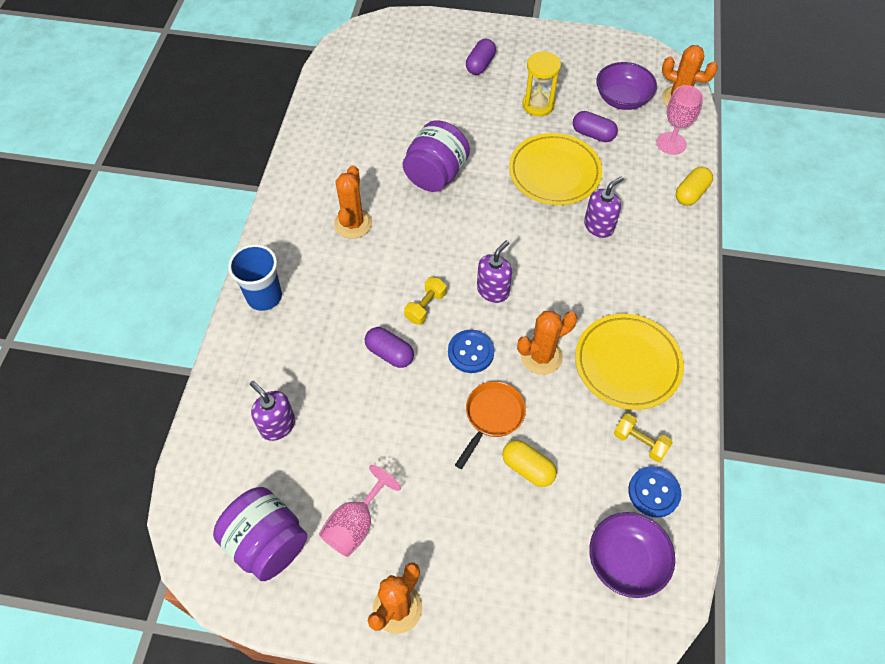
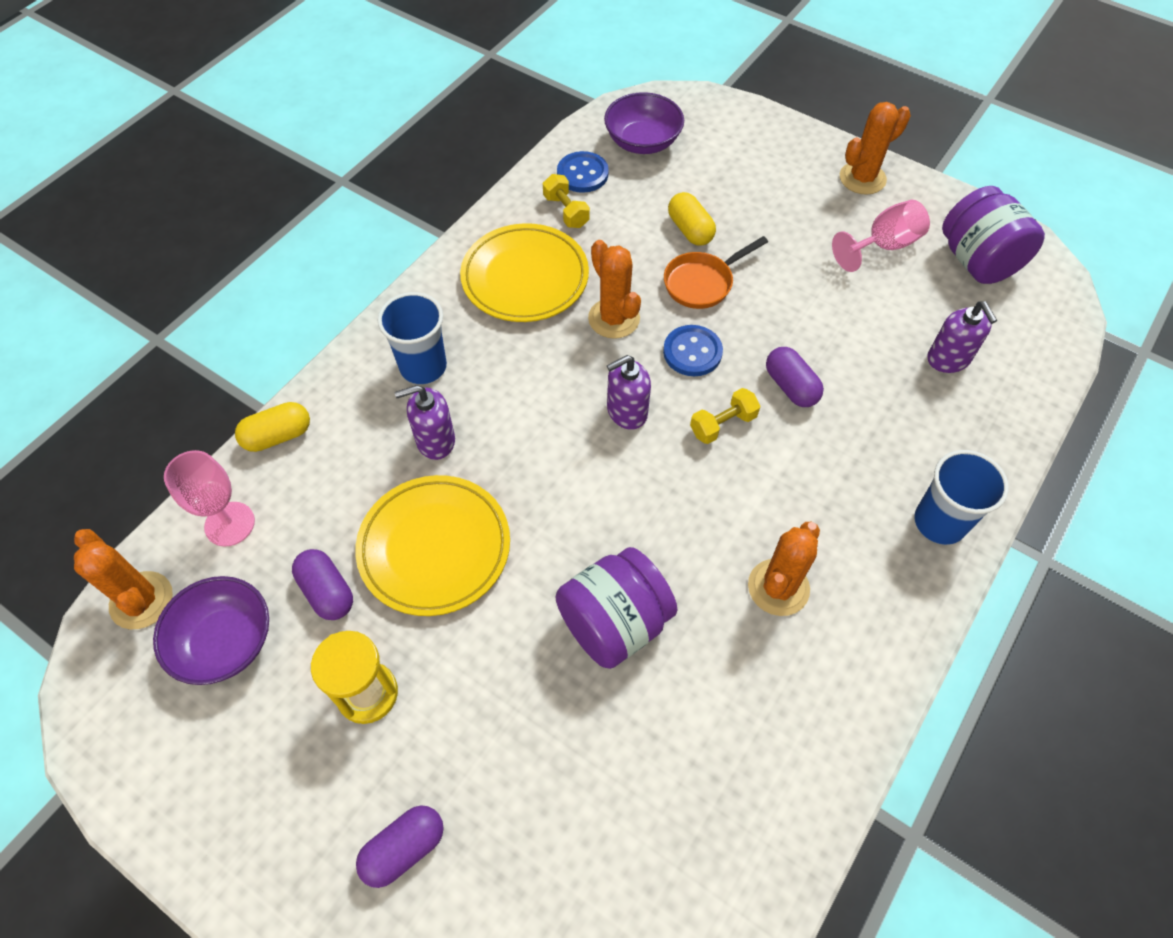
camera: 155 degrees left, 0 degrees up
(541, 356) = (614, 318): orange cactus -> orange cactus turned 60 degrees clockwise
(643, 268) = (423, 366): none -> blue cup

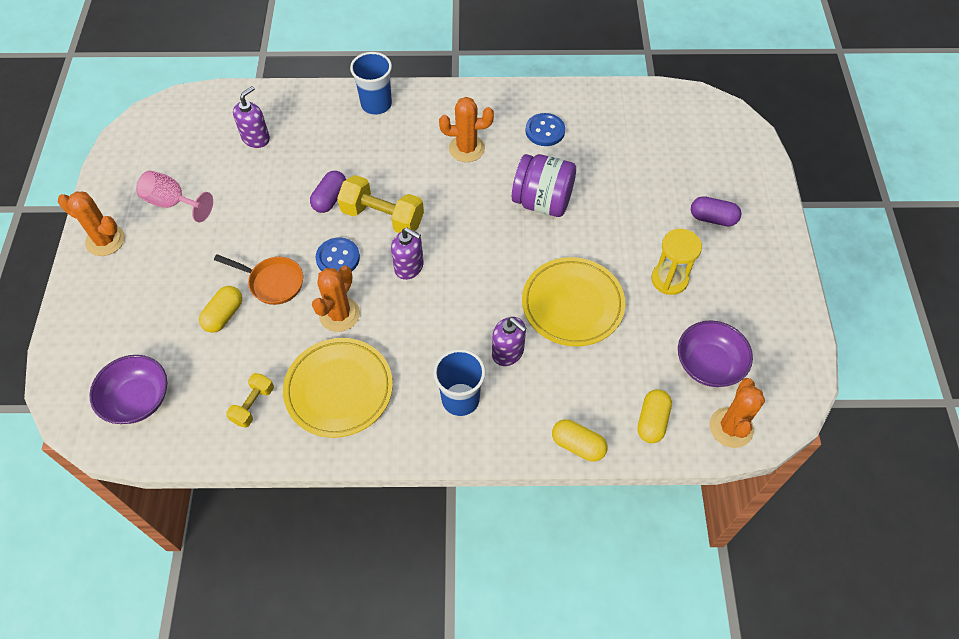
camera: 125 degrees left, 0 degrees up
(229, 524) = (652, 421): pink goblet -> yellow capsule
(327, 591) = (641, 337): purple capsule -> none
(582, 174) = (202, 419): blue button -> blue button (545, 131)
(723, 424) = (382, 217): yellow dumbbell -> yellow dumbbell, size x1.75
(977, 261) = (158, 153): purple jar -> none

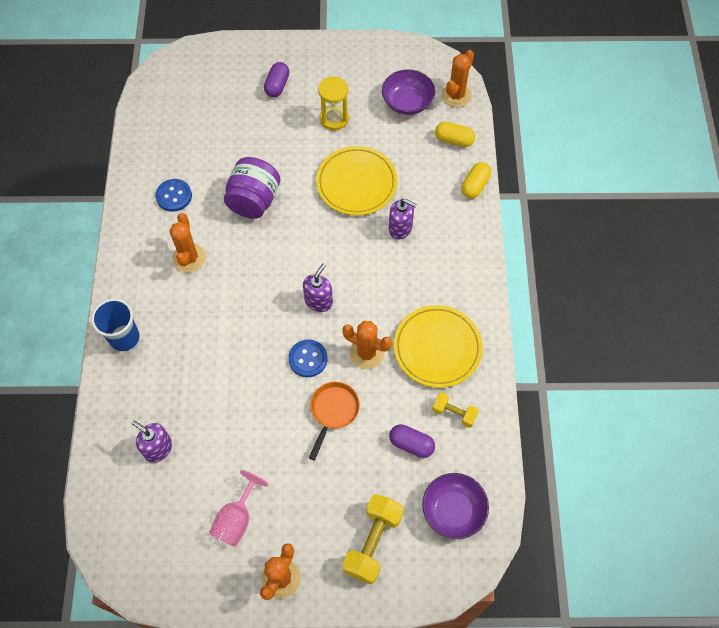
camera: 90 degrees left, 5 degrees up
(224, 315) = (367, 449): yellow capsule -> none
(330, 199) = (240, 371): purple capsule -> purple capsule (411, 444)
(382, 217) = (264, 325): yellow dumbbell -> yellow dumbbell (373, 542)
(460, 399) = (442, 261): blue cup -> none
(508, 352) = (400, 228): purple soap dispenser -> purple soap dispenser turned 75 degrees clockwise
(731, 427) = (456, 95): orange cactus -> orange cactus turned 75 degrees counterclockwise

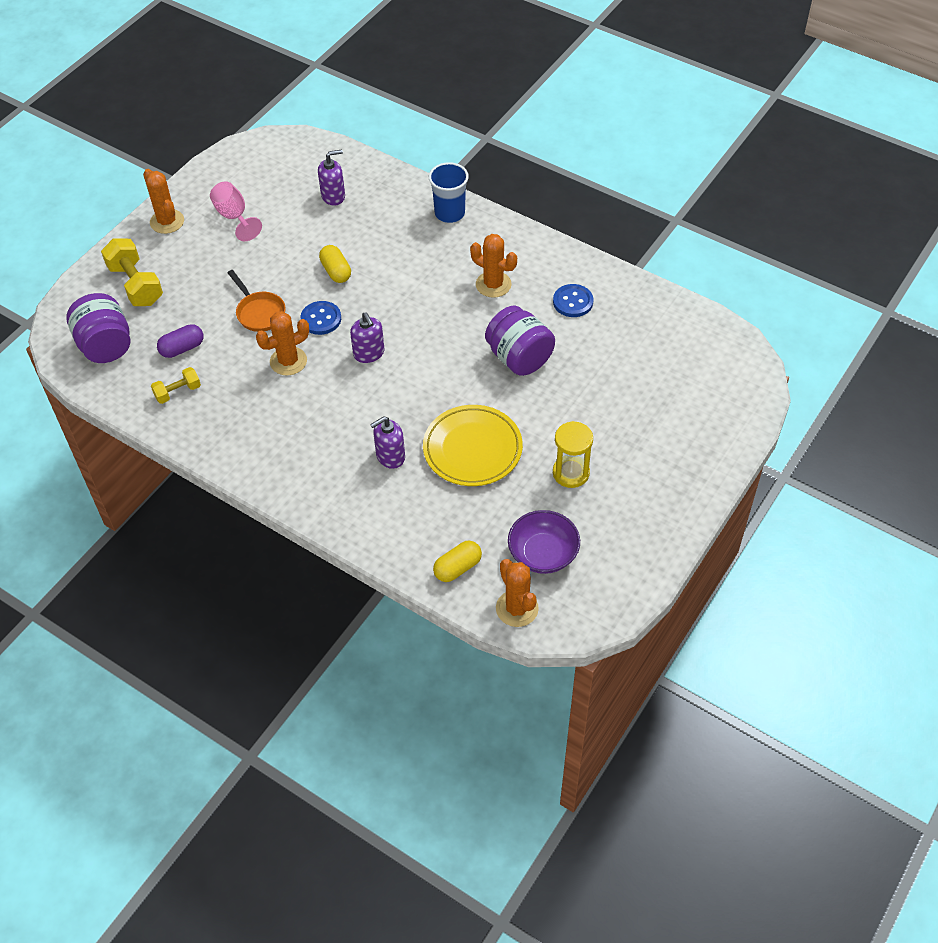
camera: 125 degrees right, 10 degrees down
(277, 85) = (655, 445): purple capsule -> none
(437, 348) = (244, 414): yellow plate -> none
(453, 510) = (105, 346): purple bowl -> purple jar
(475, 185) = (385, 551): yellow capsule -> yellow capsule (336, 271)

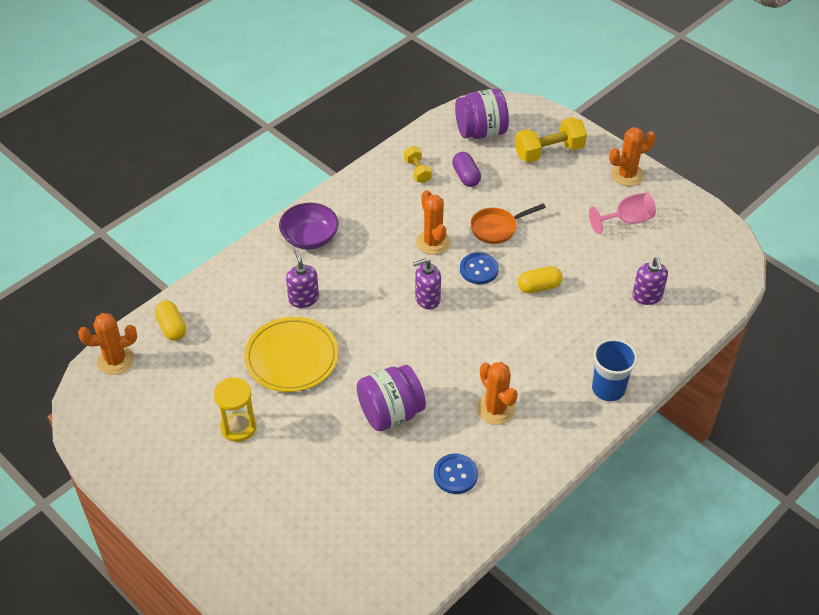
camera: 100 degrees right, 5 degrees down
(493, 284) = (495, 409): orange cactus -> orange cactus turned 75 degrees counterclockwise
(543, 553) = (161, 389): purple bowl -> purple bowl (310, 238)

